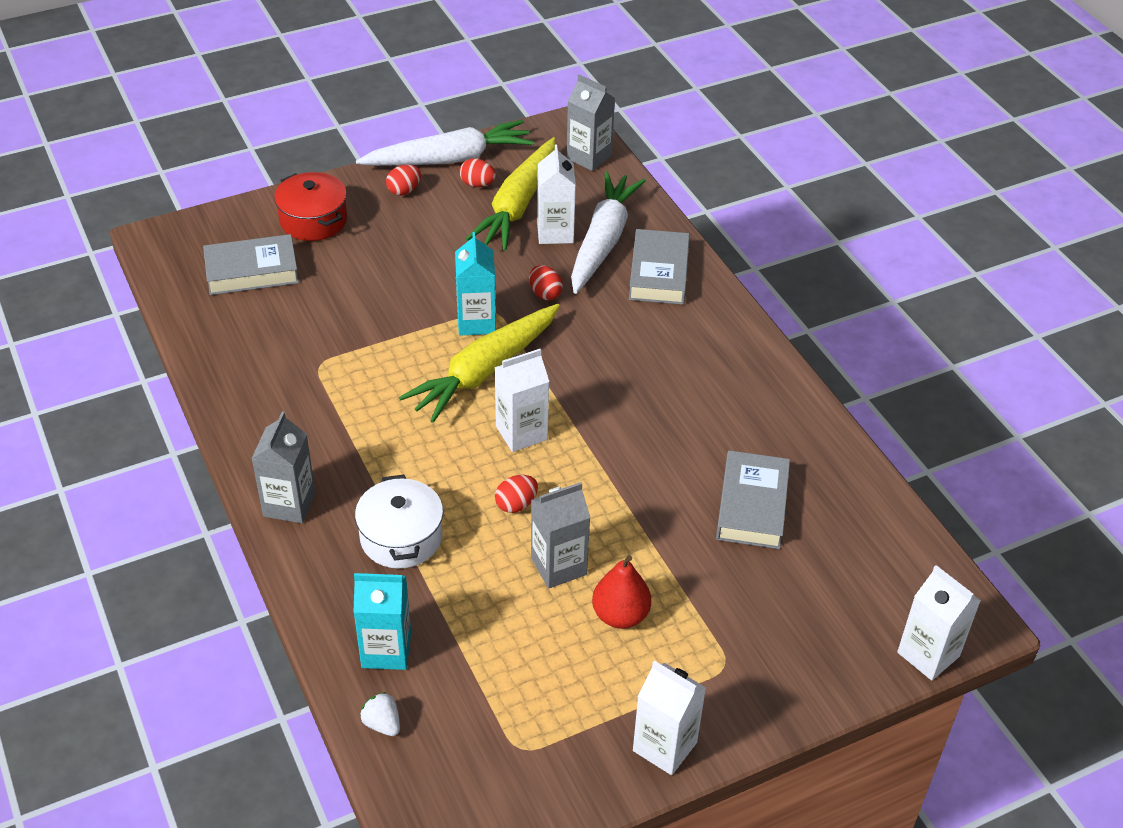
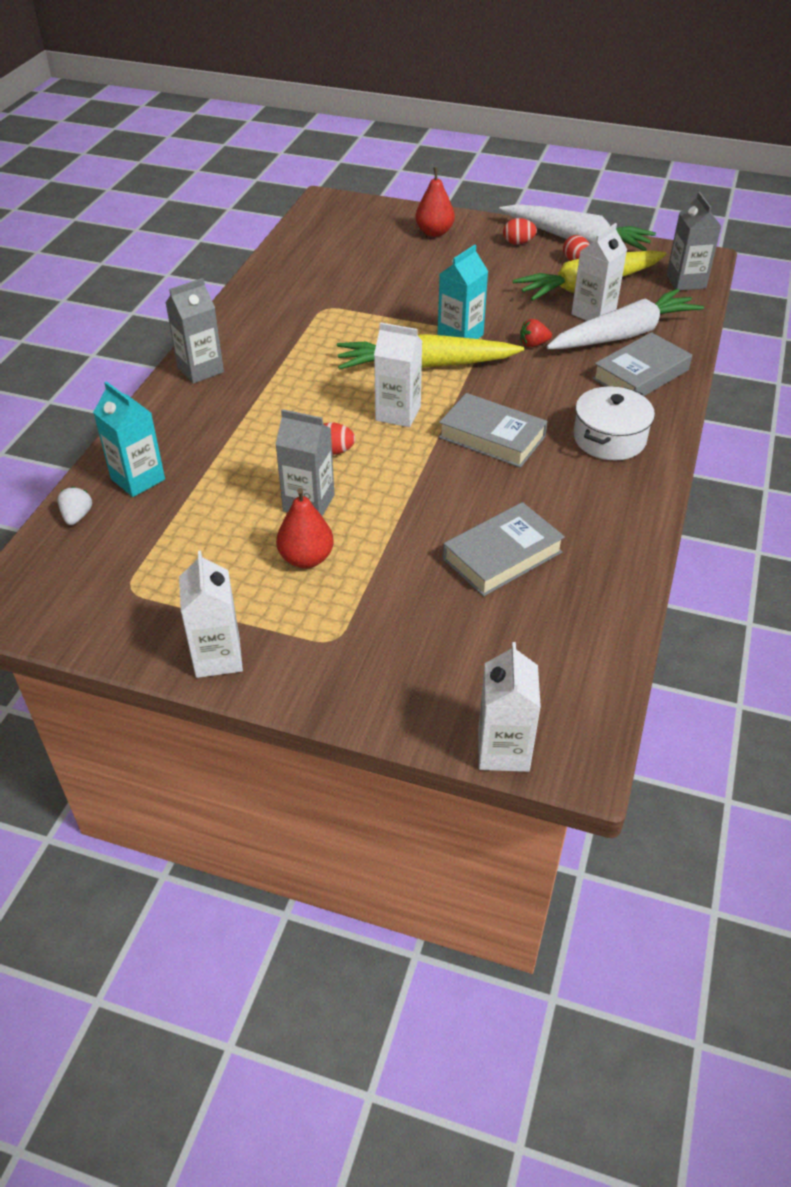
camera: 45 degrees right, 0 degrees up
(252, 271) = (357, 241): grey book -> grey book (492, 437)
(313, 220) = (434, 232): red pot -> red pear
(401, 537) = (236, 425): white pot -> white pot (609, 438)
(545, 293) = (533, 344): red egg -> red strawberry

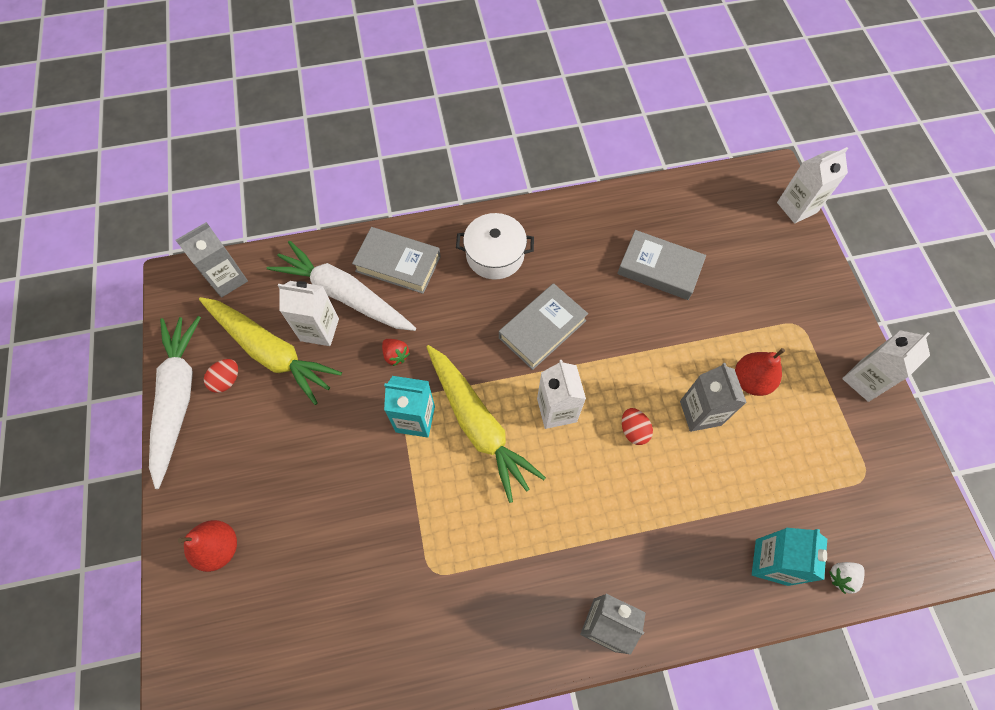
camera: 120 degrees left, 20 degrees up
(492, 437) = (542, 329): grey book -> grey book turned 45 degrees clockwise
(518, 243) = (209, 449): red egg -> none

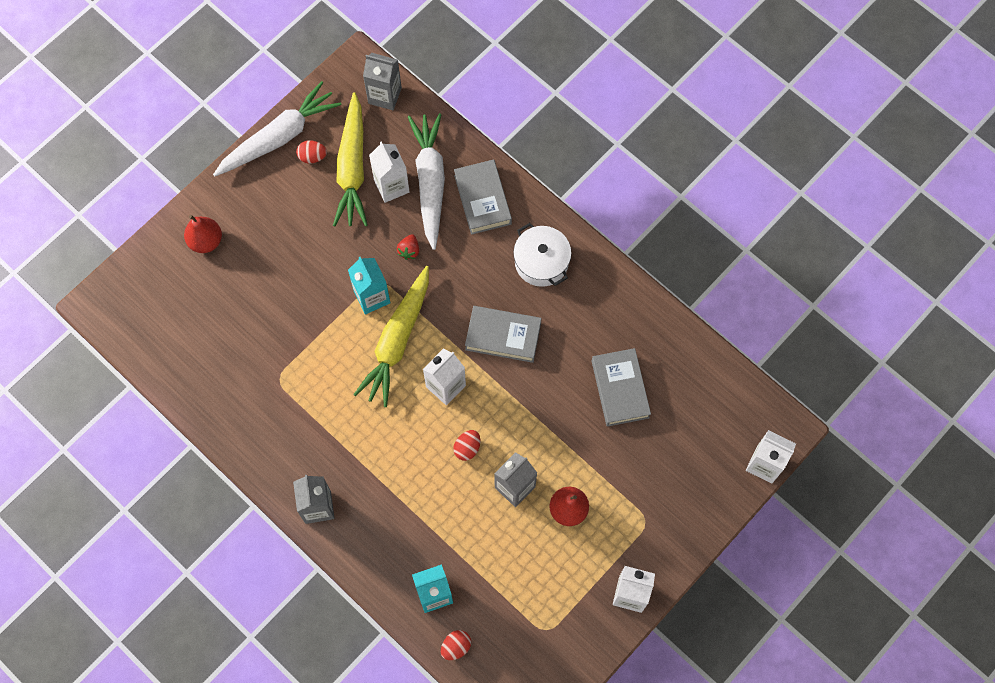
camera: 55 degrees right, 5 degrees up
(841, 577) = (456, 646): white strawberry -> red egg

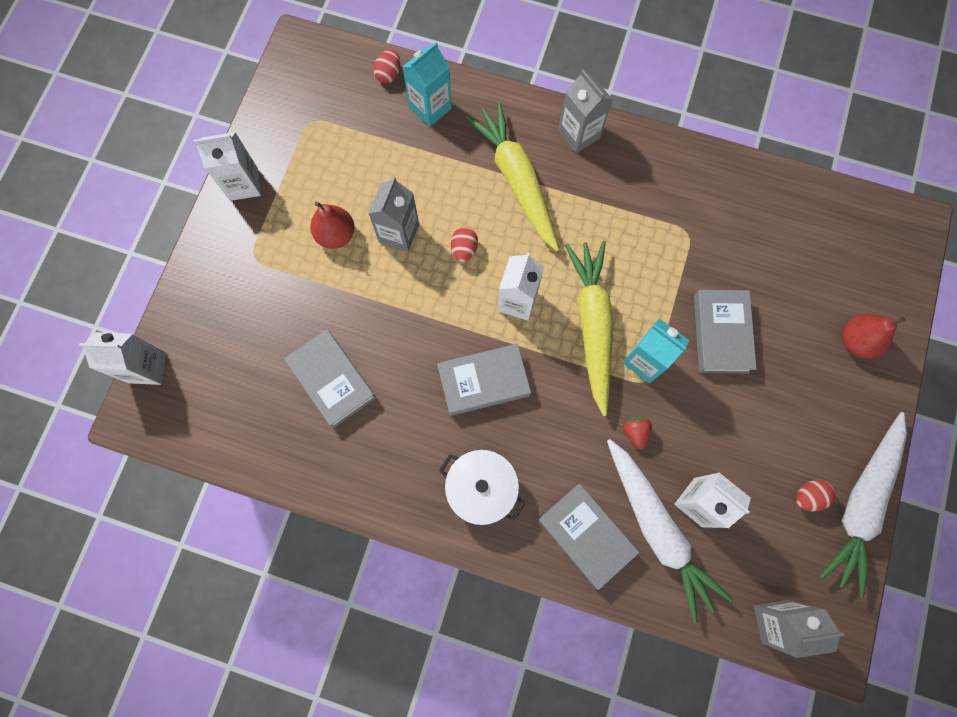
camera: 155 degrees right, 5 degrees up
(302, 291) = (721, 333): none -> grey book
(352, 168) = (755, 504): yellow carrot -> yellow carrot (517, 180)

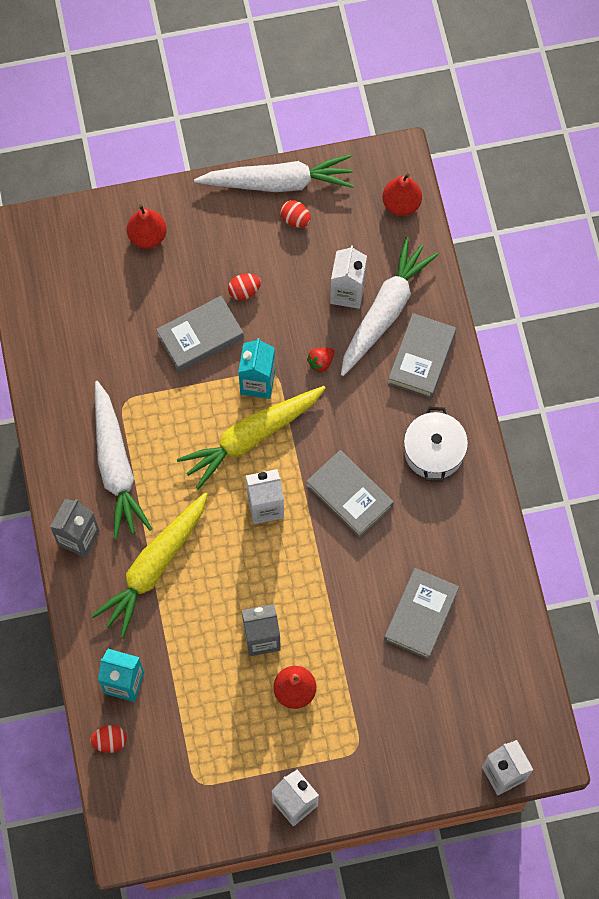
camera: 120 degrees left, 5 degrees down
(464, 249) = (245, 575): red egg -> red egg (244, 291)
(629, 196) = (116, 466): none -> white carrot
(775, 621) = (401, 204): grey carton -> red pear

